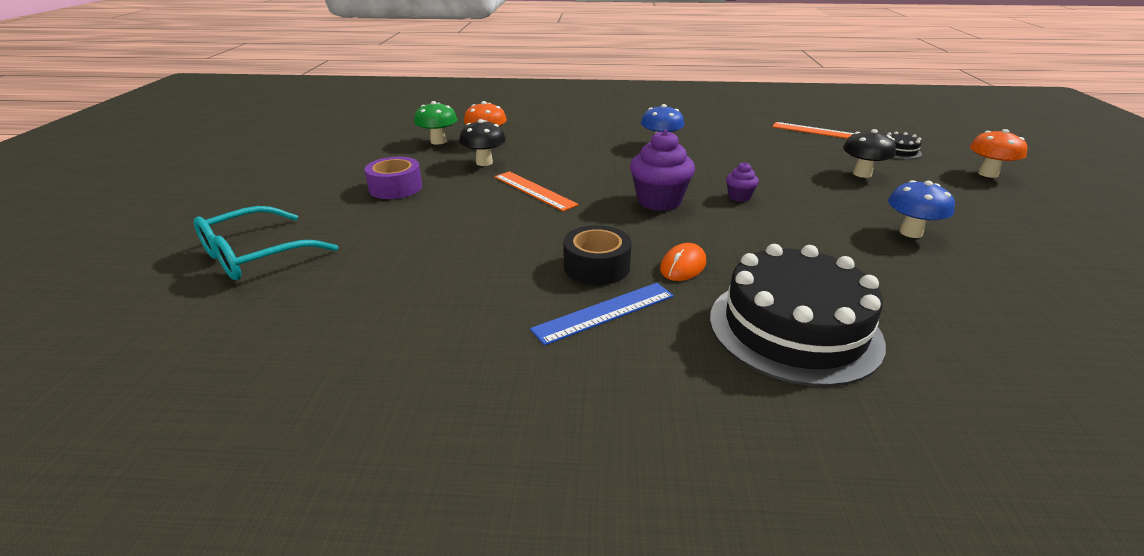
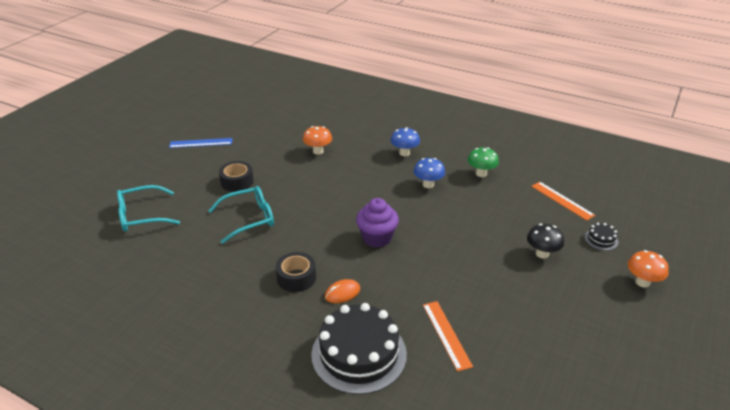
camera: 25 degrees right, 5 degrees up
(395, 188) = (237, 182): purple tape -> black tape
(438, 141) = (289, 144): green mushroom -> green mushroom (481, 173)
(452, 221) = (248, 219): none -> turquoise glasses
(484, 162) = (301, 172): black mushroom -> none
(534, 190) = (311, 206): orange ruler -> orange ruler (446, 334)
(604, 312) = (274, 309): blue ruler -> blue ruler (201, 143)
(739, 197) = (431, 249): purple cupcake -> none
(911, 232) = (510, 314): blue mushroom -> blue mushroom (404, 153)

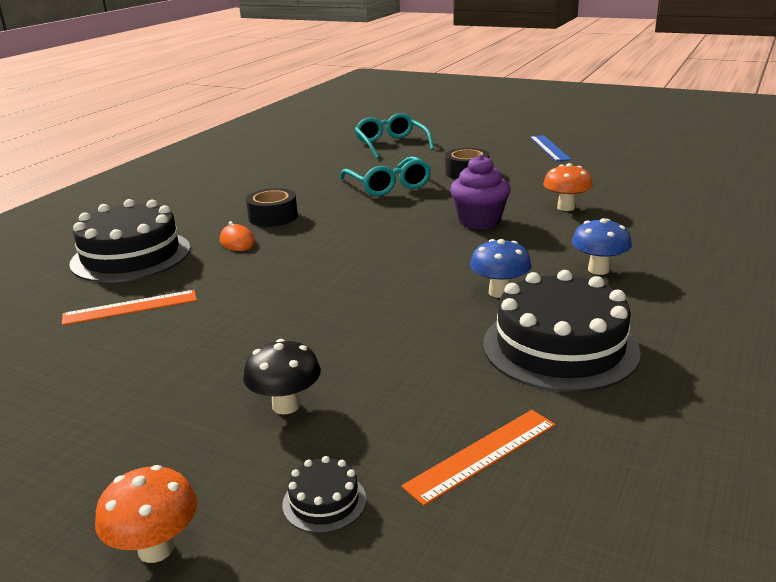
camera: 90 degrees right, 10 degrees down
(377, 238) = (346, 257): purple cupcake -> purple cupcake (479, 221)
(481, 173) = (560, 347): green mushroom -> black cake

